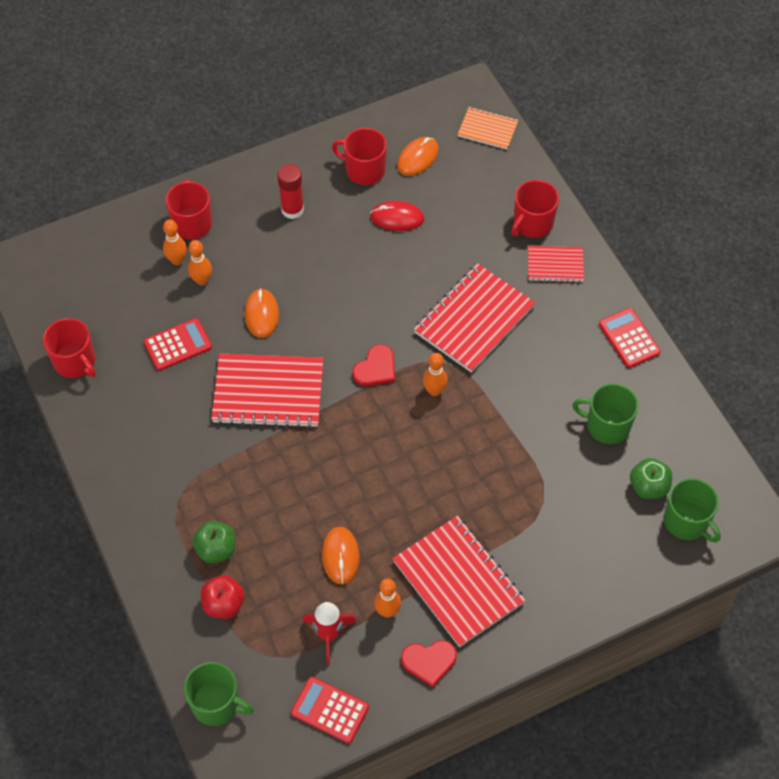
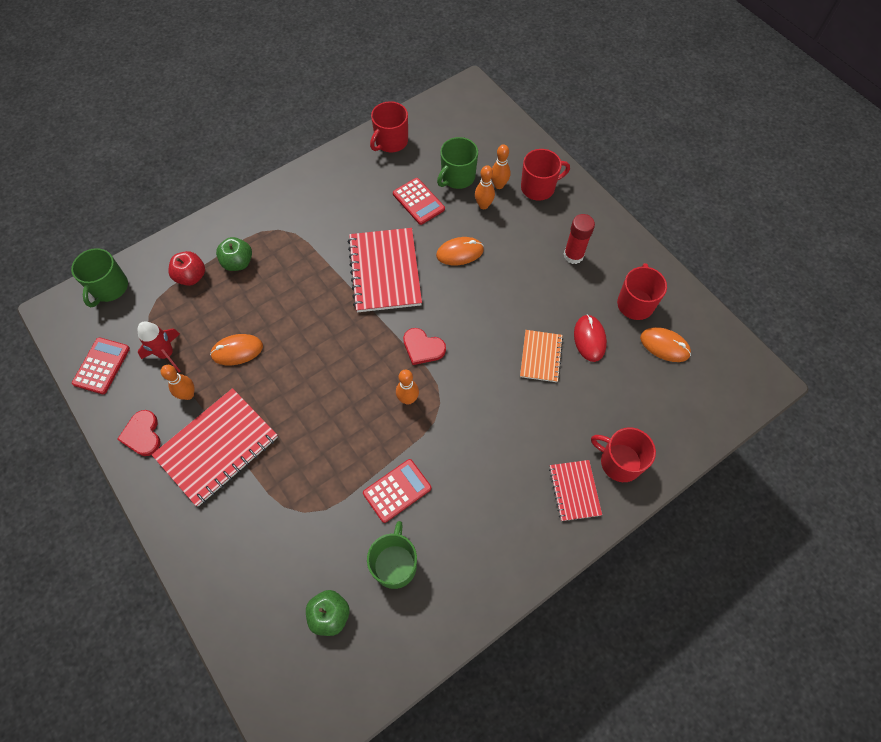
camera: 80 degrees right, 5 degrees up
(474, 320) = (492, 422): red notebook -> none
(487, 129) = (722, 403): orange notebook -> orange notebook (541, 356)
(629, 338) = (502, 577): red calculator -> red calculator (397, 490)
(686, 521) = (294, 660): green mug -> green mug (457, 177)

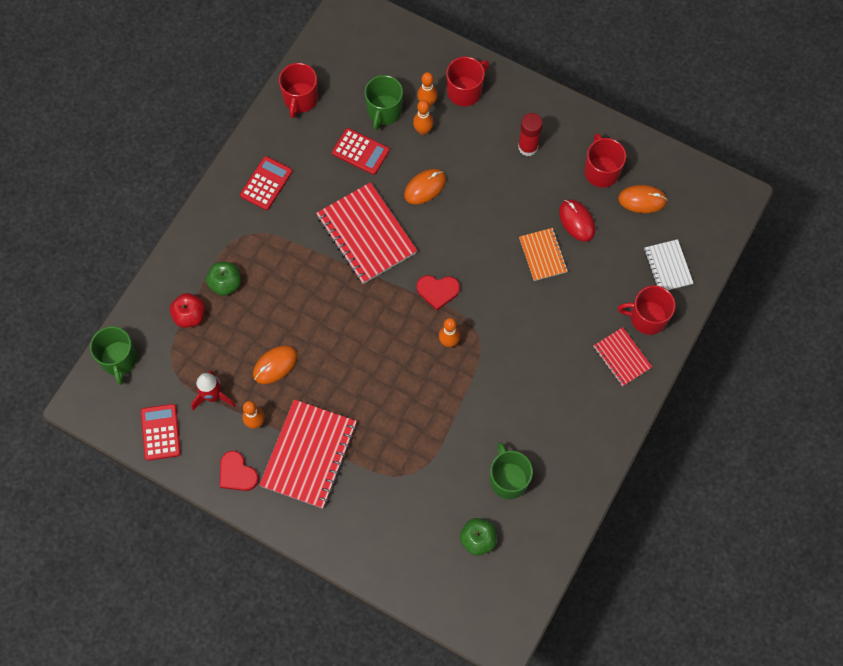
camera: 25 degrees left, 5 degrees up
(397, 490) = (480, 421): red calculator -> red calculator (266, 183)
(663, 420) = (668, 266): none -> white notebook

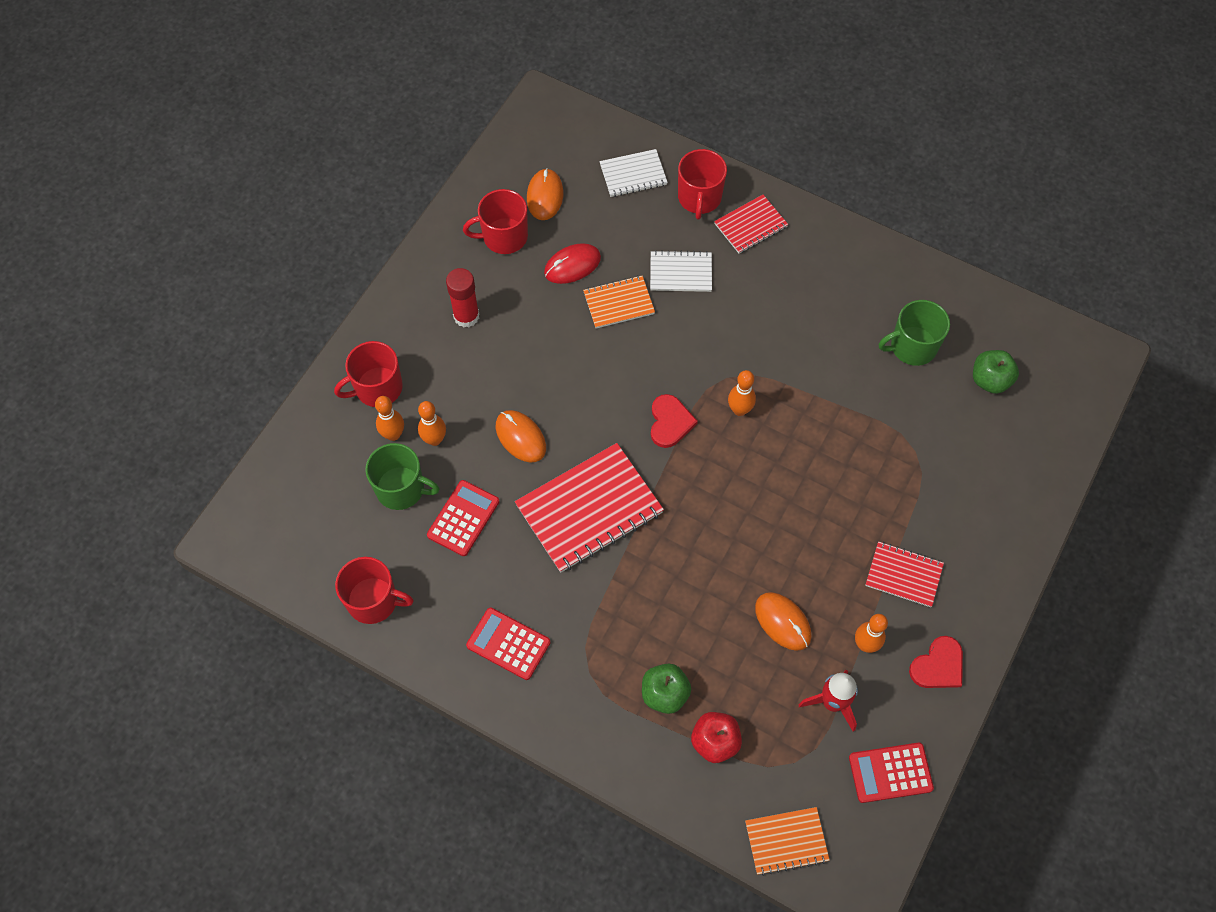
camera: 90 degrees left, 5 degrees down
(119, 359) = (786, 841): green mug -> orange notebook
(309, 454) = (903, 575): red notebook -> red notebook, size x0.55
(465, 91) = (377, 388): red mug -> red mug turned 75 degrees counterclockwise
(573, 301) = (680, 272): none -> white notebook

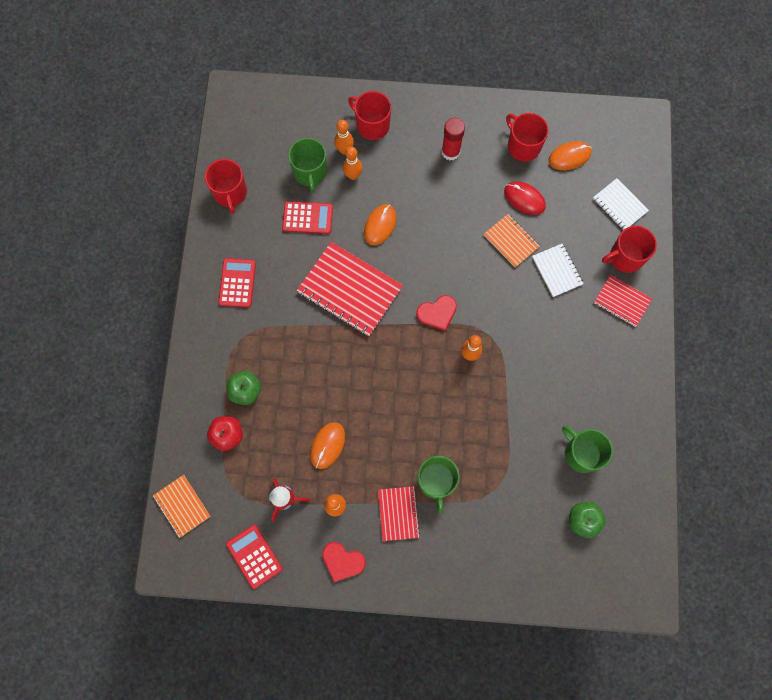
camera: 65 degrees right, 10 degrees up
(881, 515) = (436, 481): none -> green mug

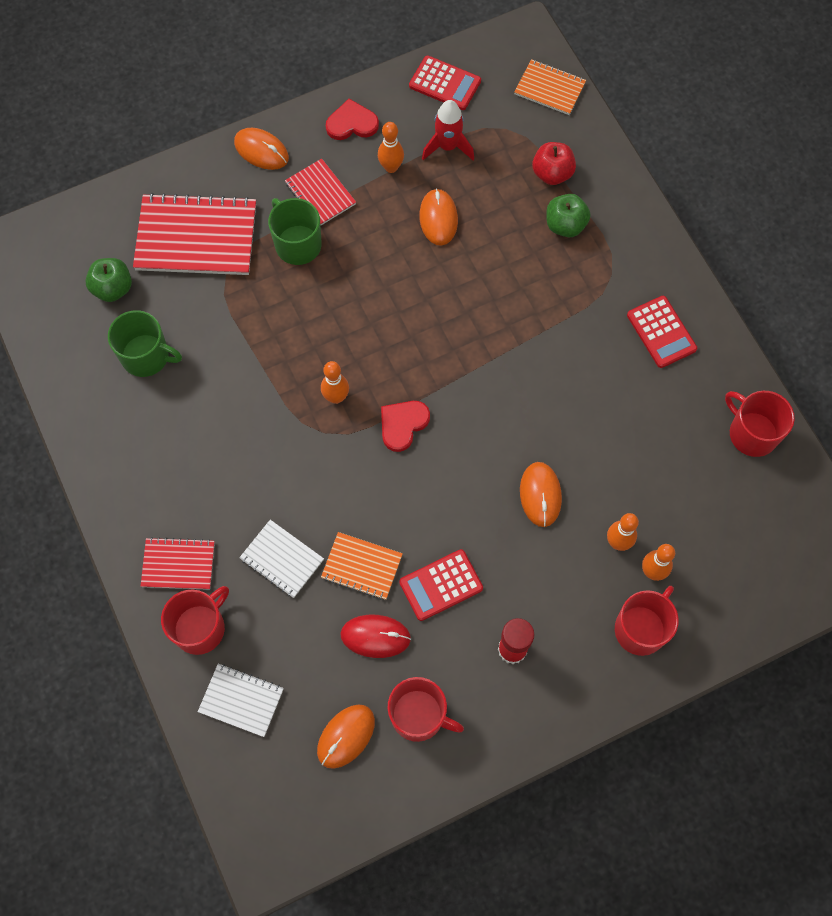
camera: 150 degrees right, 5 degrees down
(307, 218) = (635, 455): red calculator -> red calculator (441, 585)
(310, 172) = (674, 515): green mug -> none
(350, 290) = (525, 395): red notebook -> red notebook (196, 237)
(372, 125) = (641, 628): red mug -> red mug turned 60 degrees counterclockwise
(421, 576) = (261, 150): none -> orange mouse

